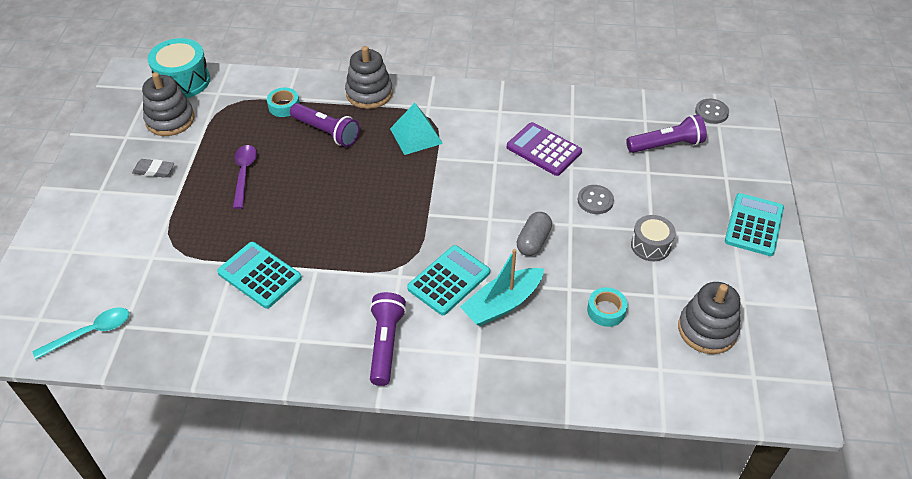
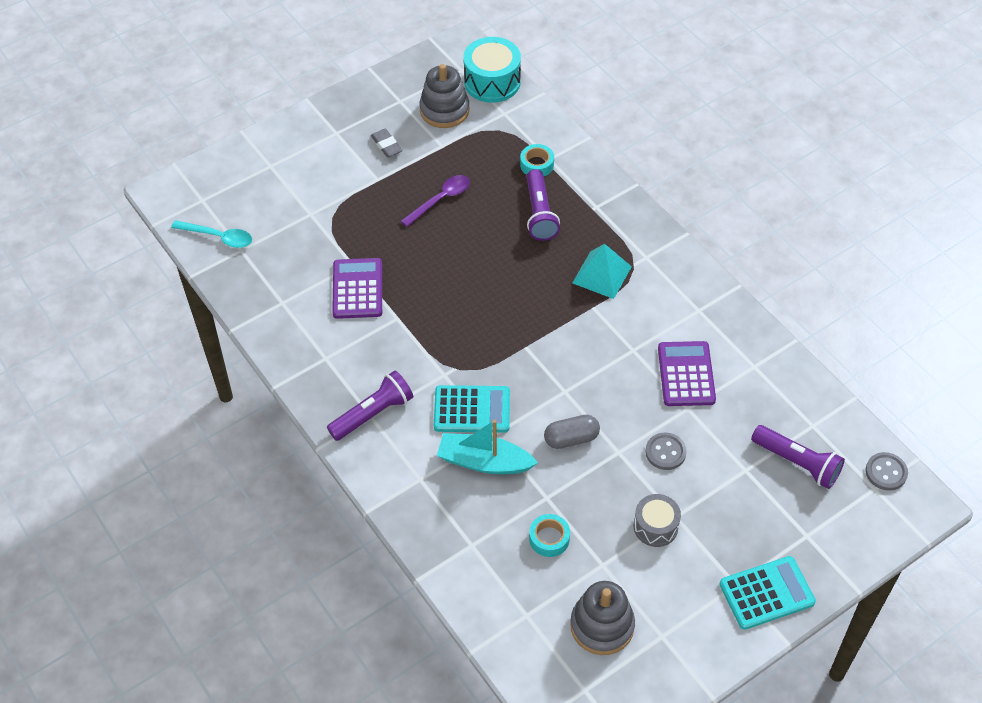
camera: 50 degrees right, 5 degrees up
(259, 275) = (357, 289): turquoise calculator -> purple calculator
(369, 93) = (614, 206): grey stacking toy -> none

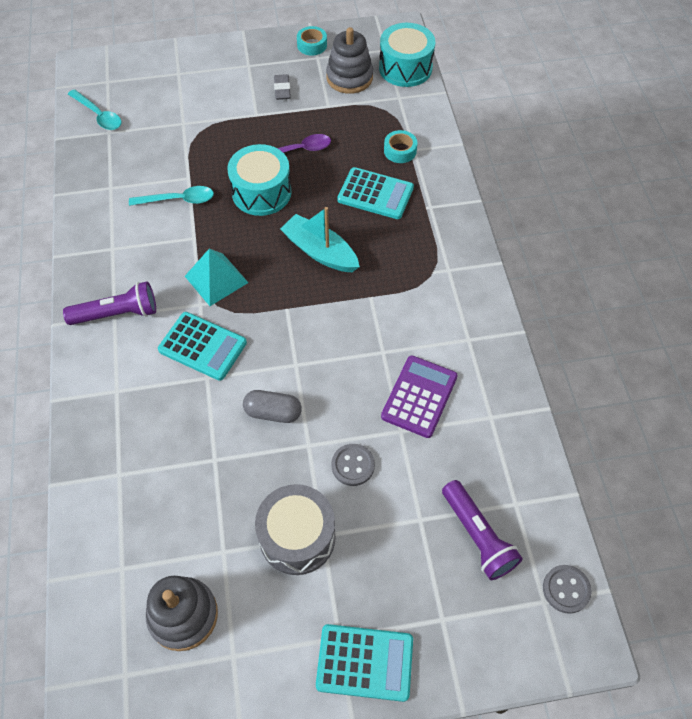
camera: 25 degrees right, 5 degrees up
(357, 289) = (178, 200): purple calculator -> turquoise spoon
(433, 252) = (261, 192): none -> turquoise drum
(484, 462) = (181, 400): turquoise boat -> turquoise boat (320, 252)
(539, 214) = (375, 194): purple flashlight -> turquoise calculator
(549, 538) = (191, 501): turquoise tape -> turquoise tape (312, 45)
(601, 274) = (397, 270): turquoise pyramid -> turquoise pyramid (216, 279)
(655, 526) = (297, 537): grey drum -> grey drum, size x1.58

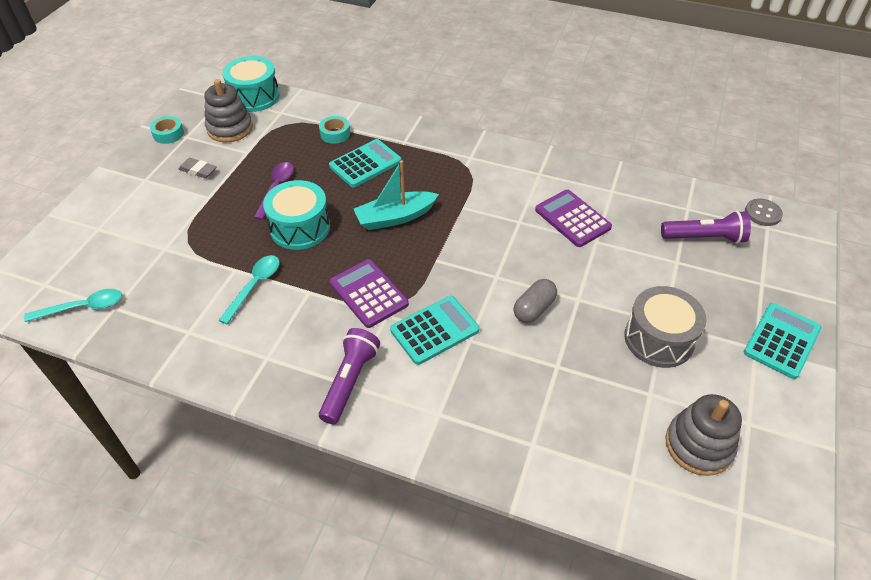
camera: 60 degrees left, 10 degrees down
(216, 279) = (369, 293): turquoise pyramid -> purple calculator
(353, 465) = (611, 280): grey button -> none

